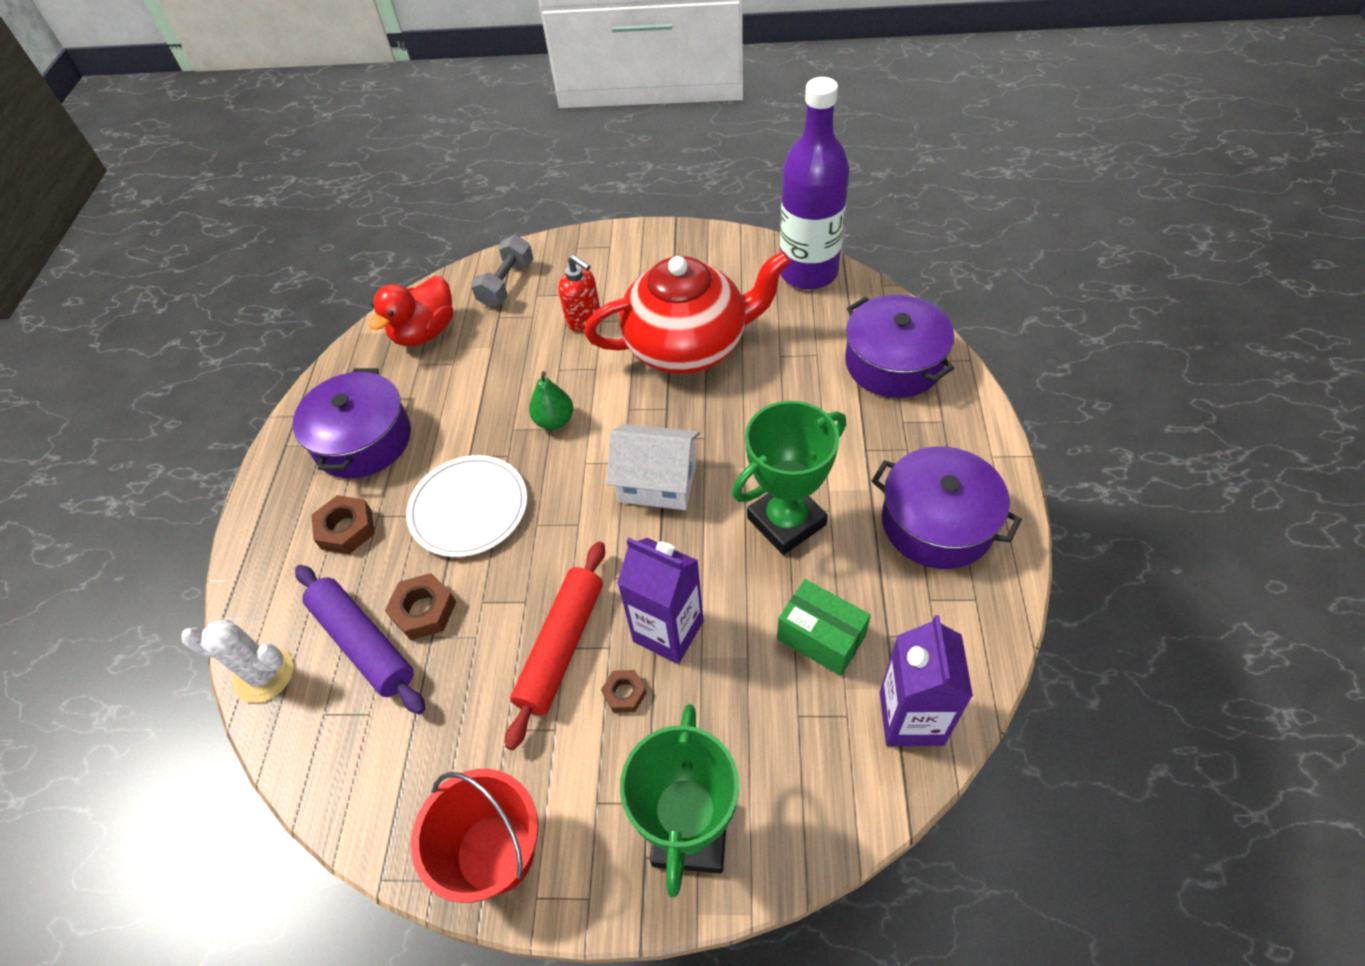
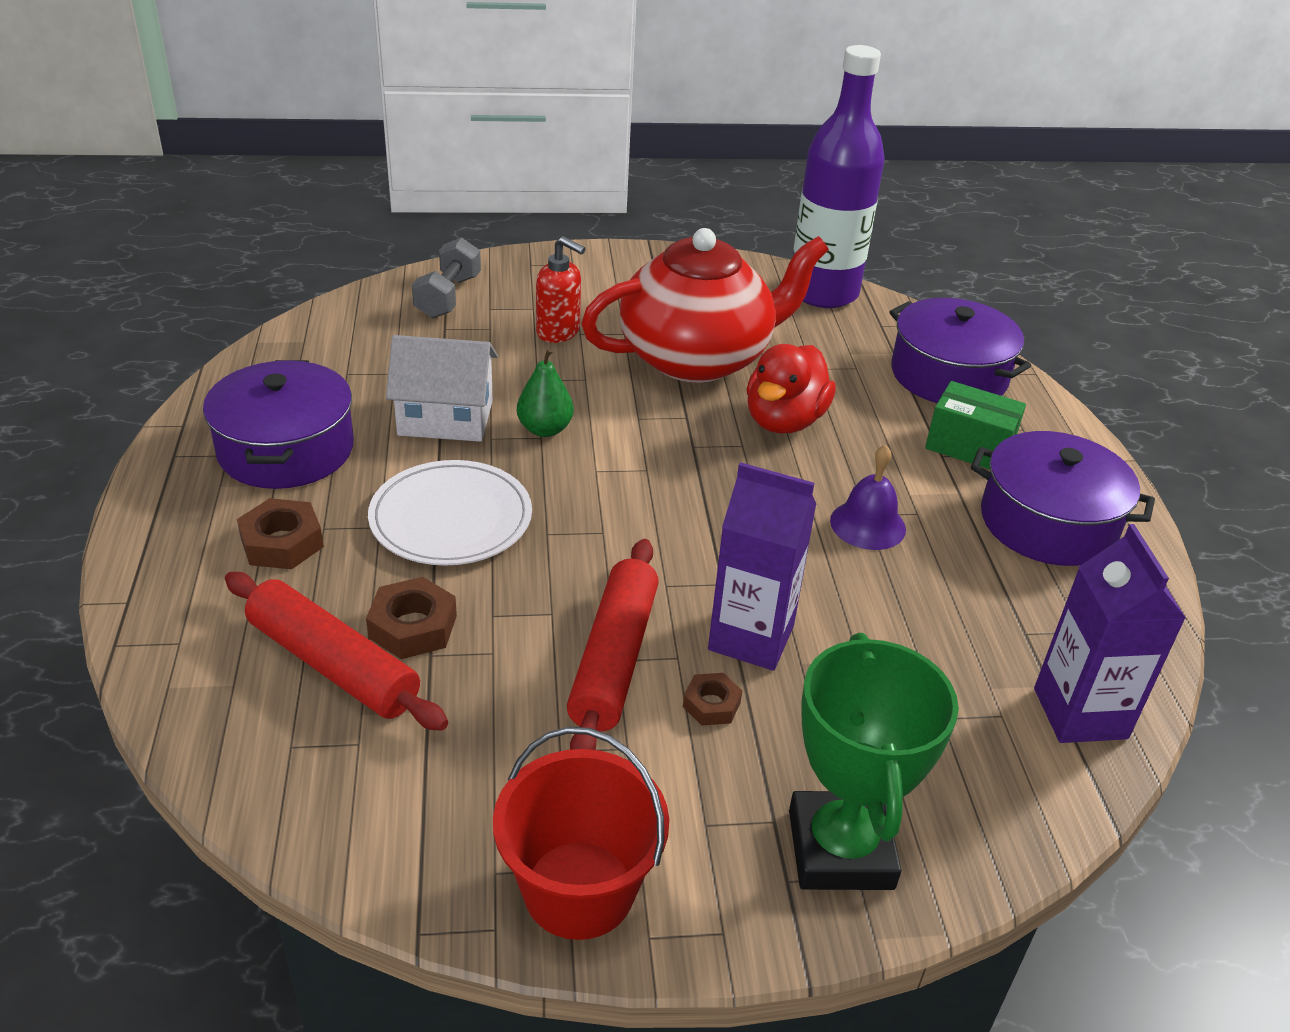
camera: 15 degrees left, 15 degrees down
(264, 674) = (191, 706): white cactus -> none
(363, 643) = (333, 665): purple rolling pin -> red rolling pin
(425, 332) = (349, 342): red duck -> red duck (784, 421)
(657, 482) = (695, 488): white house -> white house (445, 418)
(786, 521) = (868, 524): green trophy -> purple bell
(821, 637) = (945, 637): green box -> green box (969, 446)

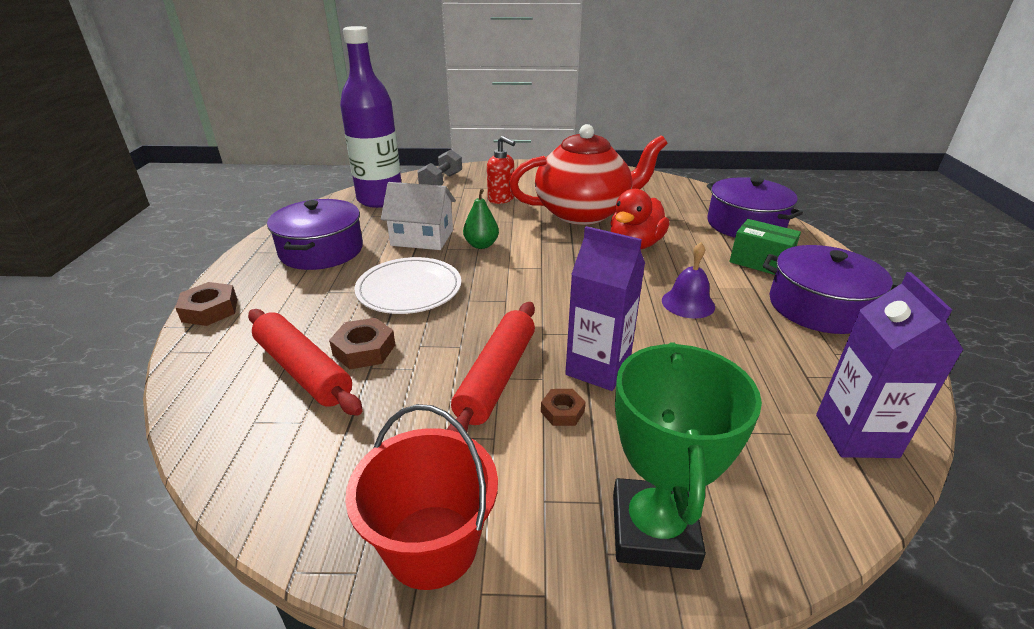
camera: 10 degrees right, 5 degrees down
(282, 542) = (299, 298): brown nut -> brown nut (210, 310)
(823, 293) = (665, 184): purple bottle -> purple bottle (380, 199)

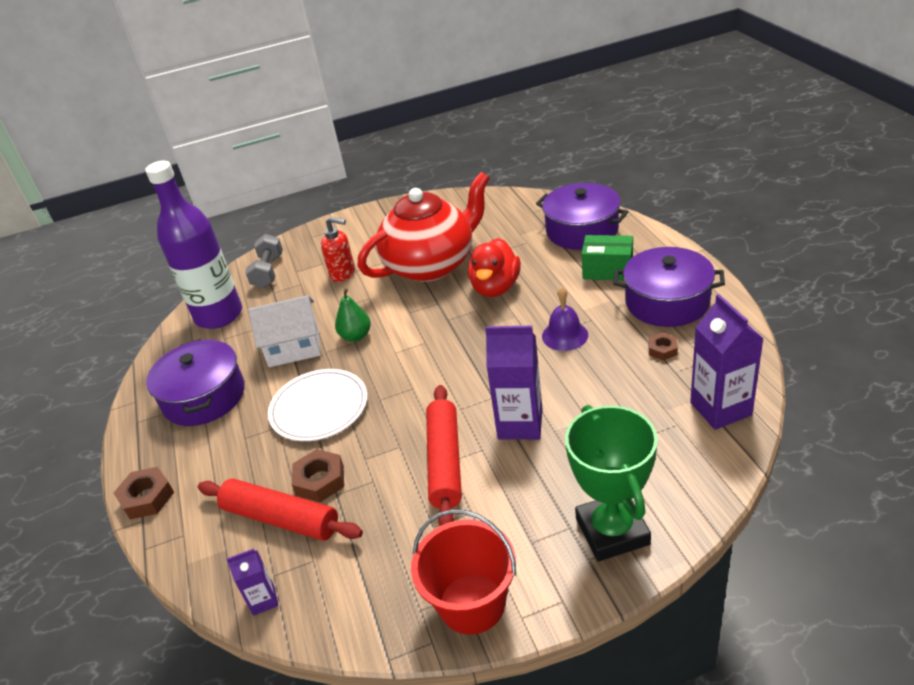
camera: 15 degrees left, 5 degrees up
(224, 442) = (263, 600): none -> purple carton
(562, 411) = (511, 471): brown nut -> brown nut (662, 349)

